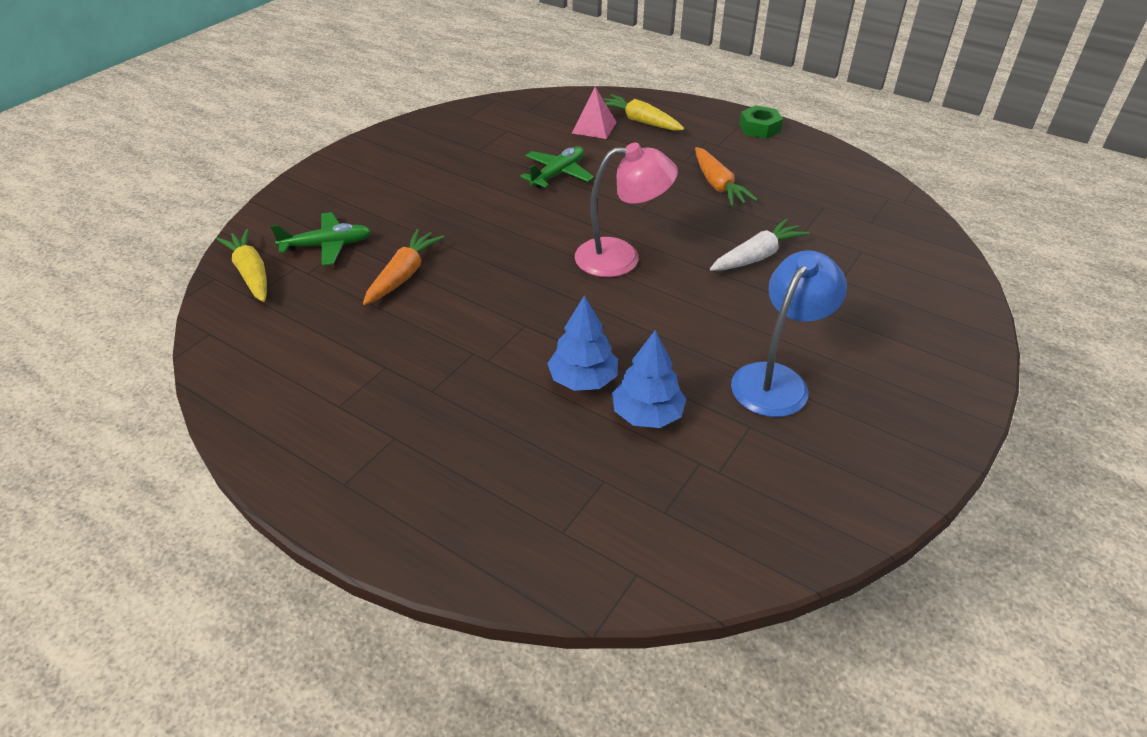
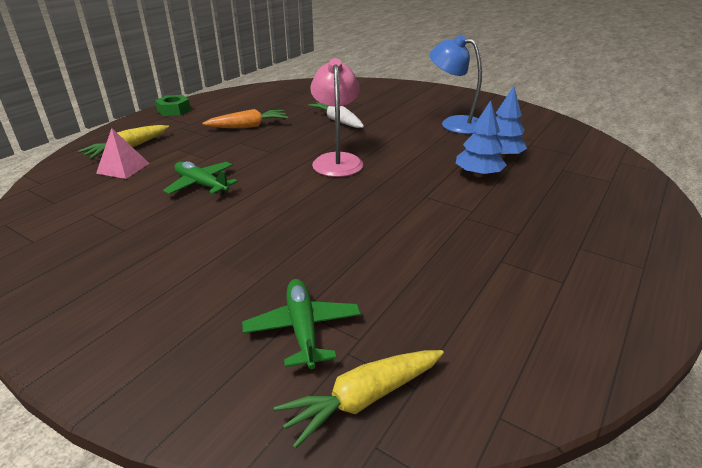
camera: 90 degrees left, 10 degrees down
(404, 274) = (362, 261): orange carrot -> none

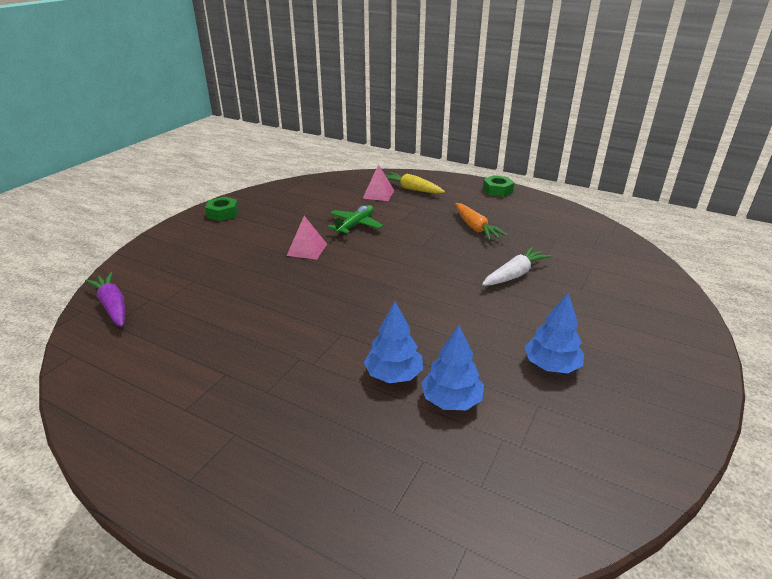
camera: 85 degrees right, 0 degrees up
(69, 304) = (223, 213): none -> green nut
(249, 217) = (307, 249): none -> pink pyramid
(303, 328) = (177, 282): green plane -> none
(337, 160) = (411, 280): pink lamp -> none
(362, 399) = (113, 305): yellow carrot -> purple carrot
(454, 123) = (551, 365): blue lamp -> blue tree

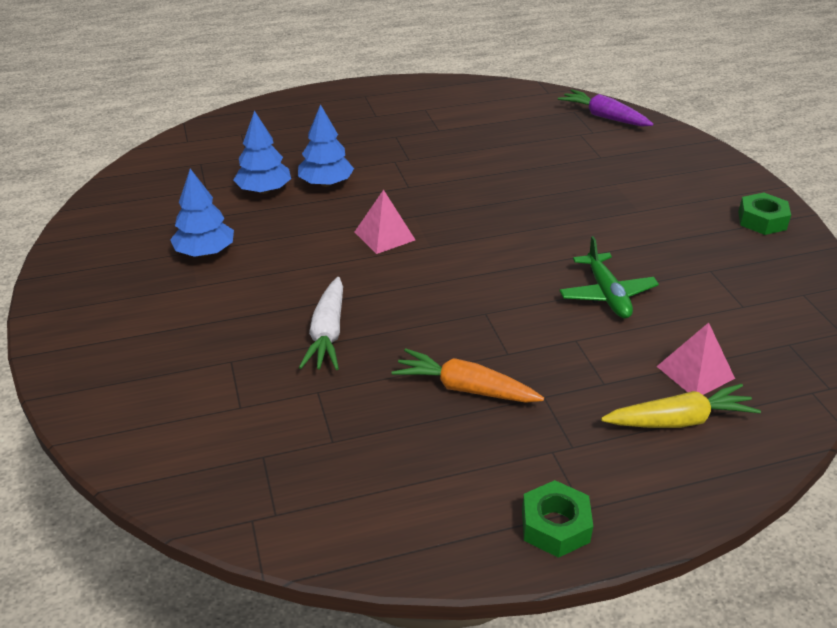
camera: 135 degrees right, 5 degrees up
(113, 305) = (603, 117): purple carrot -> purple carrot turned 150 degrees counterclockwise
(307, 249) = (584, 234): pink pyramid -> pink pyramid (384, 236)

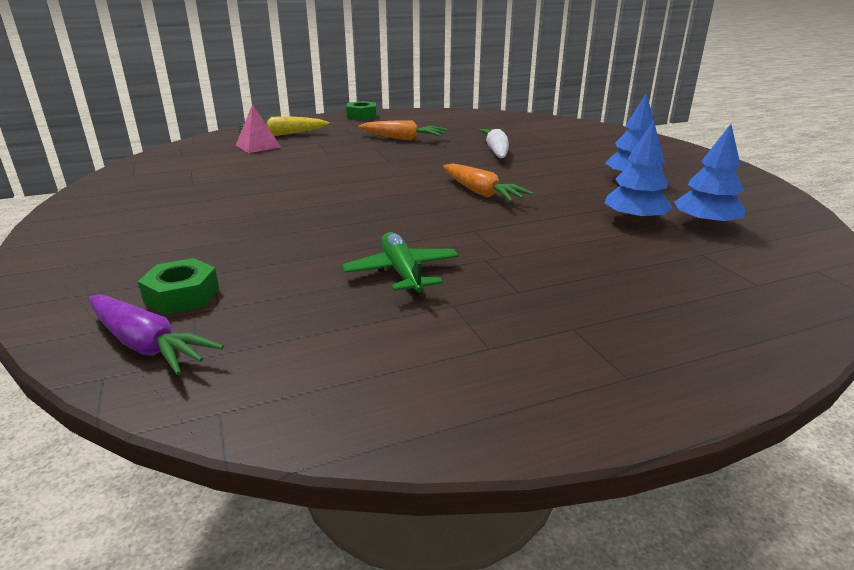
camera: 175 degrees right, 10 degrees down
(326, 183) = (571, 229): blue tree -> blue tree (705, 225)
(384, 236) = (481, 193): pink pyramid -> orange carrot
(607, 294) = (292, 170): green plane -> green plane (402, 272)
(762, 220) = (90, 215): green nut -> green nut (182, 295)

